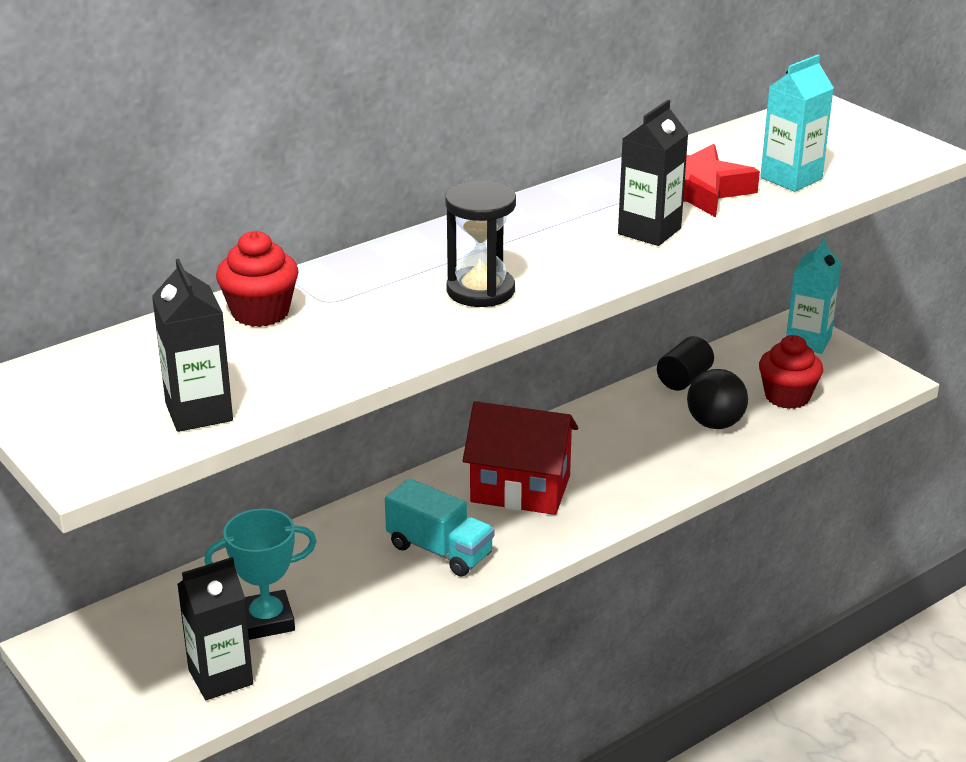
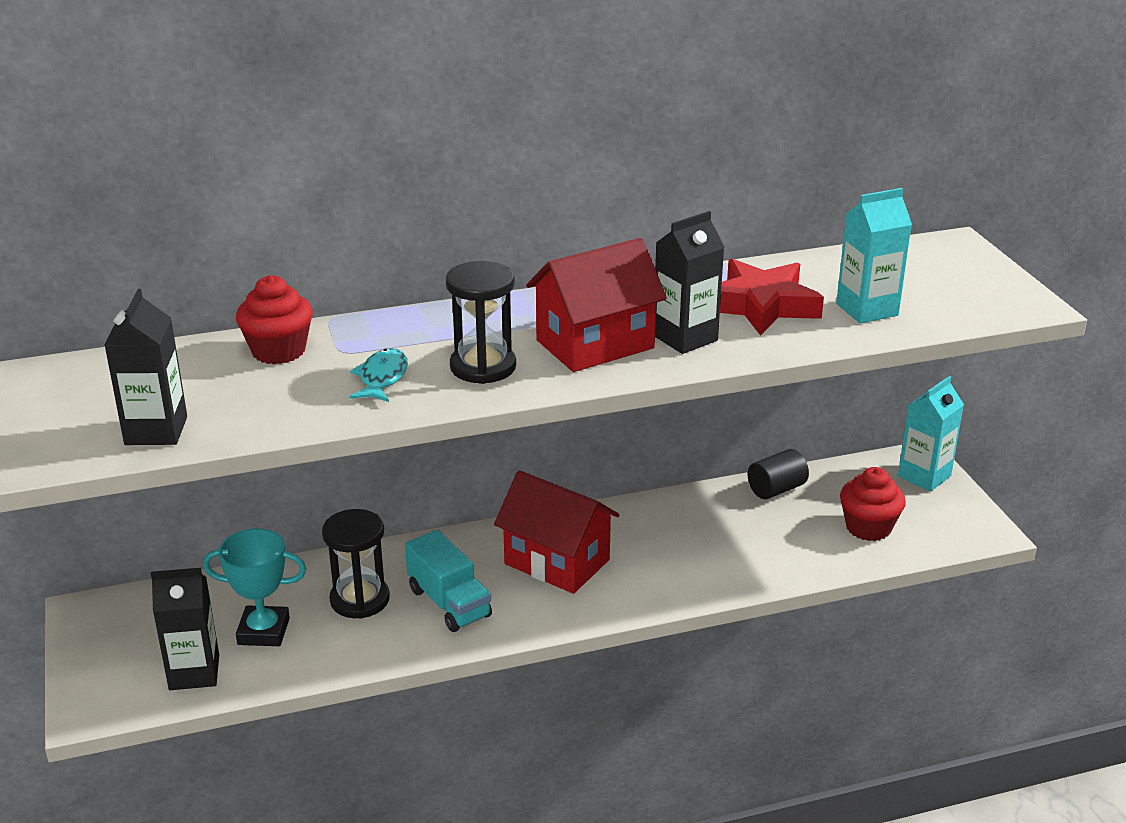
camera: 20 degrees right, 0 degrees up
(347, 567) = (360, 599): none -> black hourglass
(389, 319) = (382, 378): none -> turquoise fish
(570, 251) = (595, 344): none -> red house
(715, 424) = (779, 539): black ball -> none

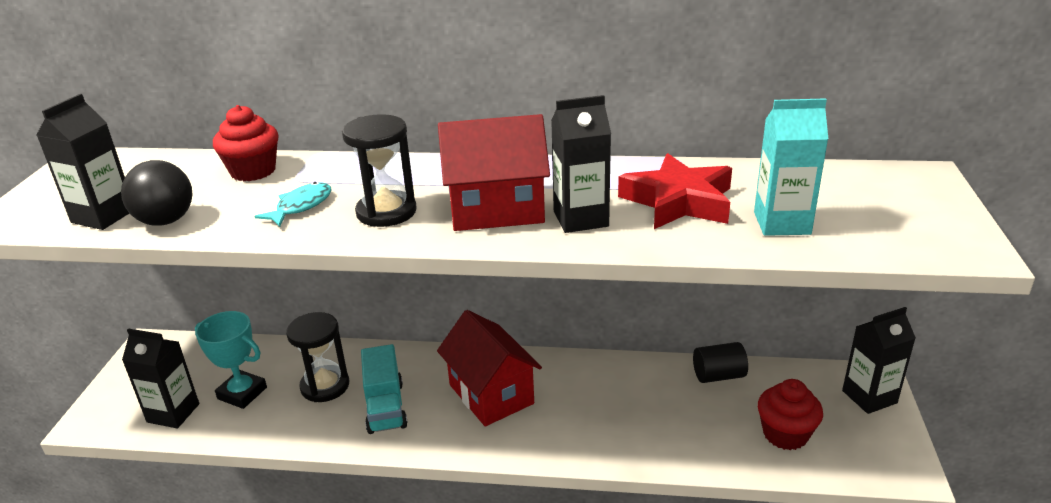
camera: 25 degrees right, 0 degrees up
(241, 421) = (166, 221): none -> black ball
(924, 476) = (869, 397): turquoise carton -> black carton

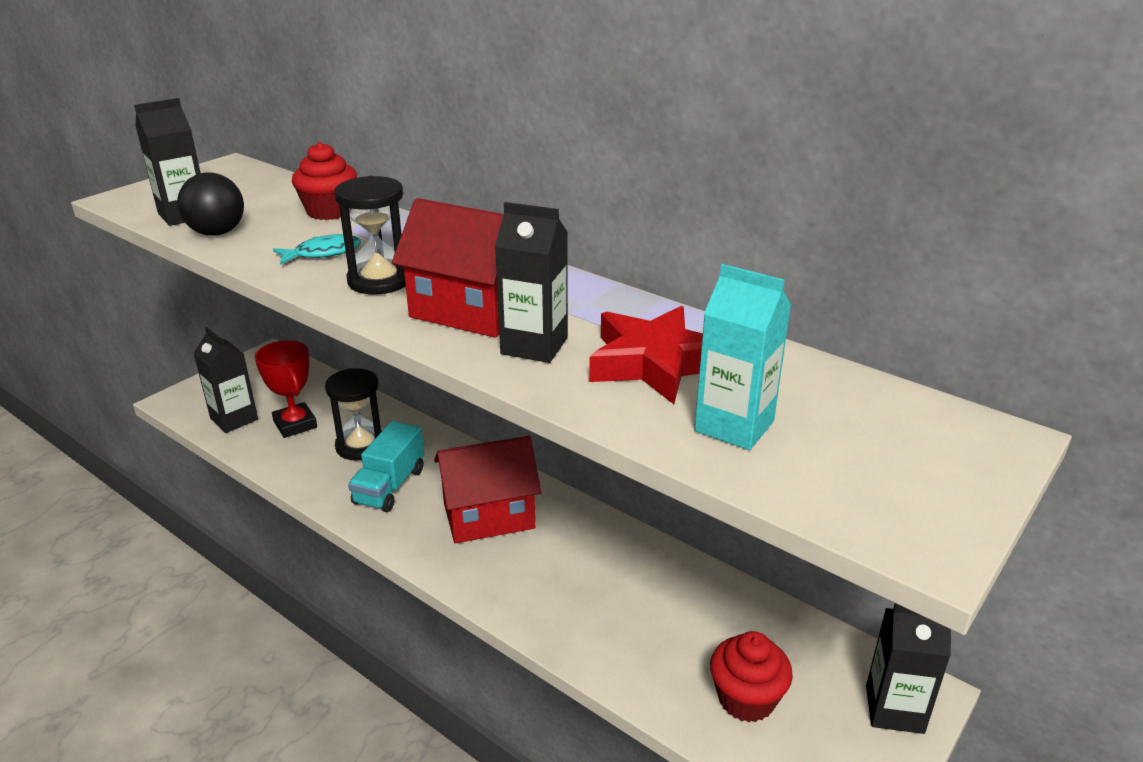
camera: 30 degrees right, 0 degrees up
(242, 393) = (295, 424): turquoise trophy -> red trophy
(491, 394) = (488, 516): red house -> red house turned 75 degrees clockwise
(718, 375) = (734, 601): black cylinder -> none

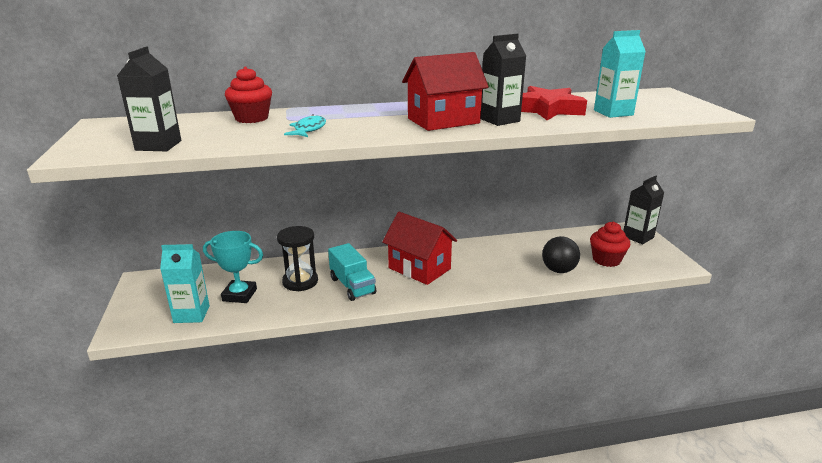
camera: 50 degrees left, 5 degrees down
(217, 233) = (213, 143): black ball -> black ball (558, 270)
(234, 419) = (191, 314): black carton -> turquoise carton
(295, 424) = (239, 295): red trophy -> turquoise trophy
(379, 280) = (372, 127): black hourglass -> none
(488, 516) = (419, 268): red house -> red house turned 75 degrees counterclockwise

